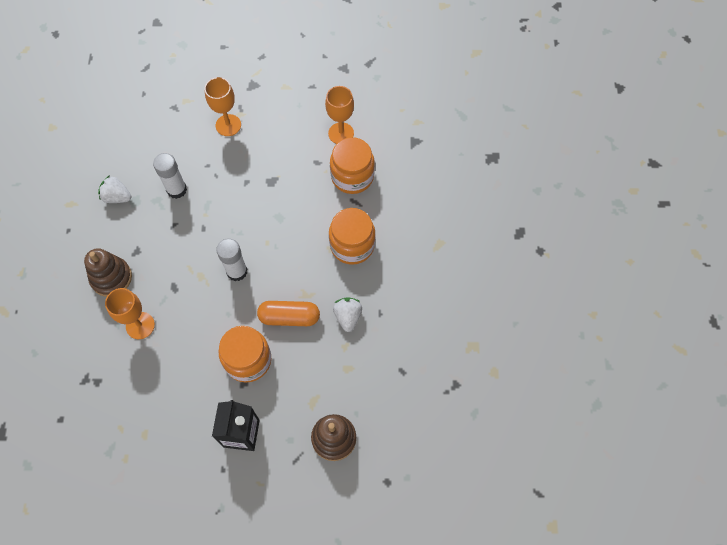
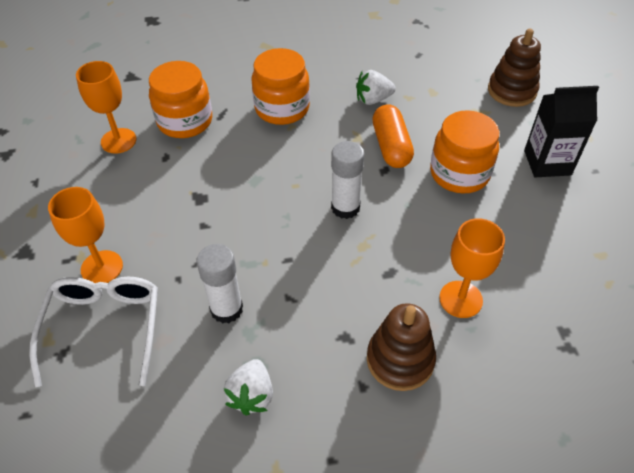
camera: 100 degrees left, 15 degrees down
(184, 127) = (104, 327): none -> white glasses

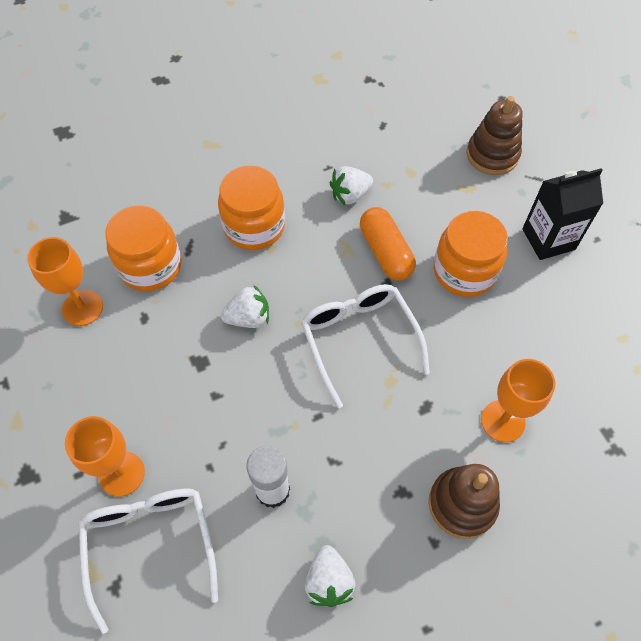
camera: 15 degrees left, 10 degrees up
(253, 173) = (248, 318): none -> white strawberry
(345, 207) = (359, 339): white glue stick -> white glasses

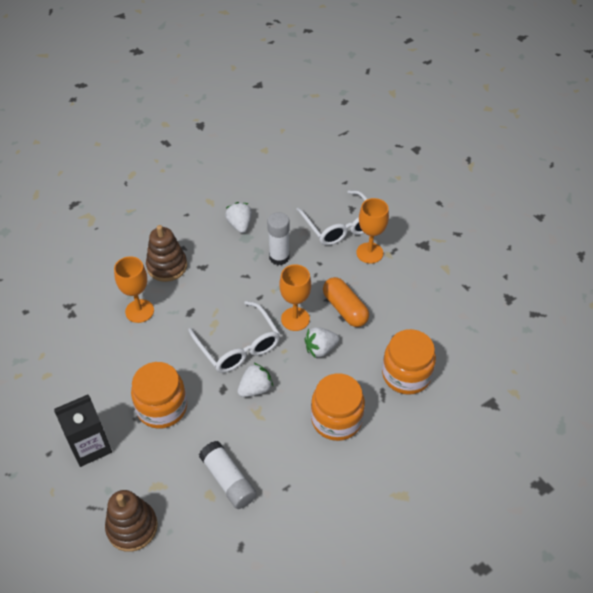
camera: 170 degrees right, 10 degrees down
(82, 308) = (441, 338): orange goblet -> orange goblet (295, 319)
(350, 195) = (262, 462): white strawberry -> white strawberry (255, 389)
(385, 252) = (225, 414): orange capsule -> orange capsule (345, 309)
(389, 182) = (228, 480): none -> white glue stick

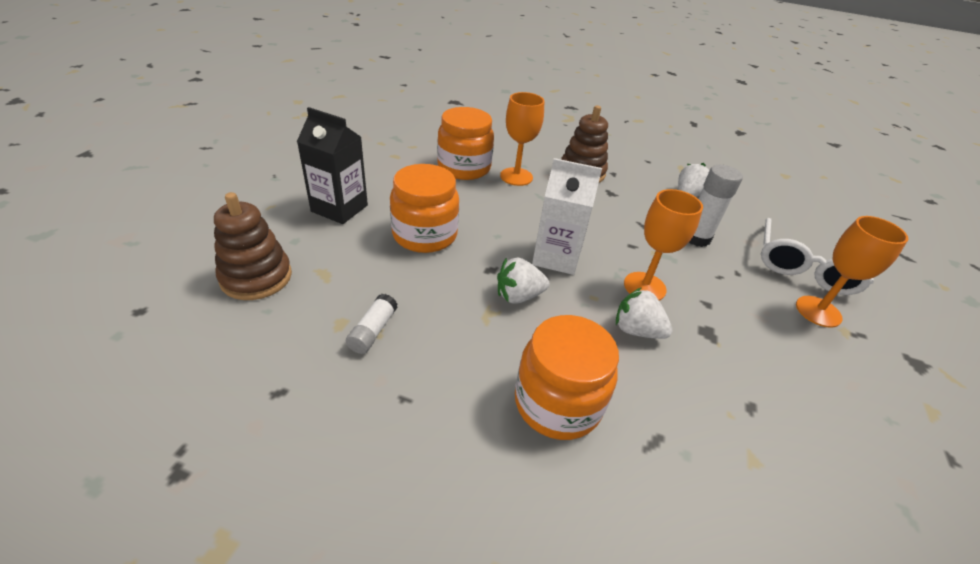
camera: 50 degrees right, 10 degrees down
(228, 480) = (373, 331): white glue stick -> white glue stick, size x0.62
(239, 346) = (556, 257): white glasses -> white carton
(255, 389) = (518, 296): white strawberry -> white strawberry turned 150 degrees clockwise
(345, 309) = (717, 326): orange capsule -> none
(406, 375) = (718, 457): orange jar -> orange jar (464, 168)

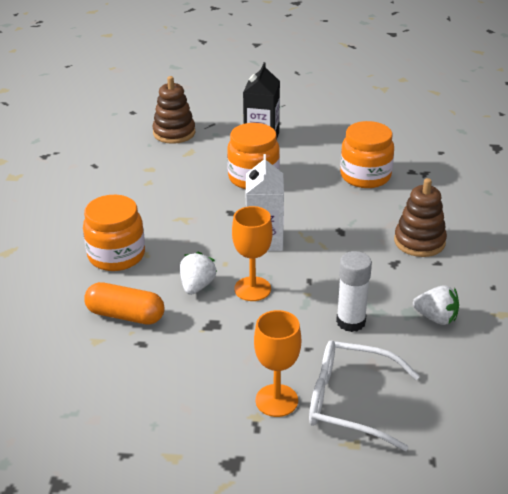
camera: 80 degrees right, 5 degrees down
(373, 331) = (148, 180): white glue stick -> none
(516, 177) = (375, 205): orange goblet -> none
(518, 296) = (207, 228): white strawberry -> none
(696, 415) = (125, 315): none -> orange capsule

